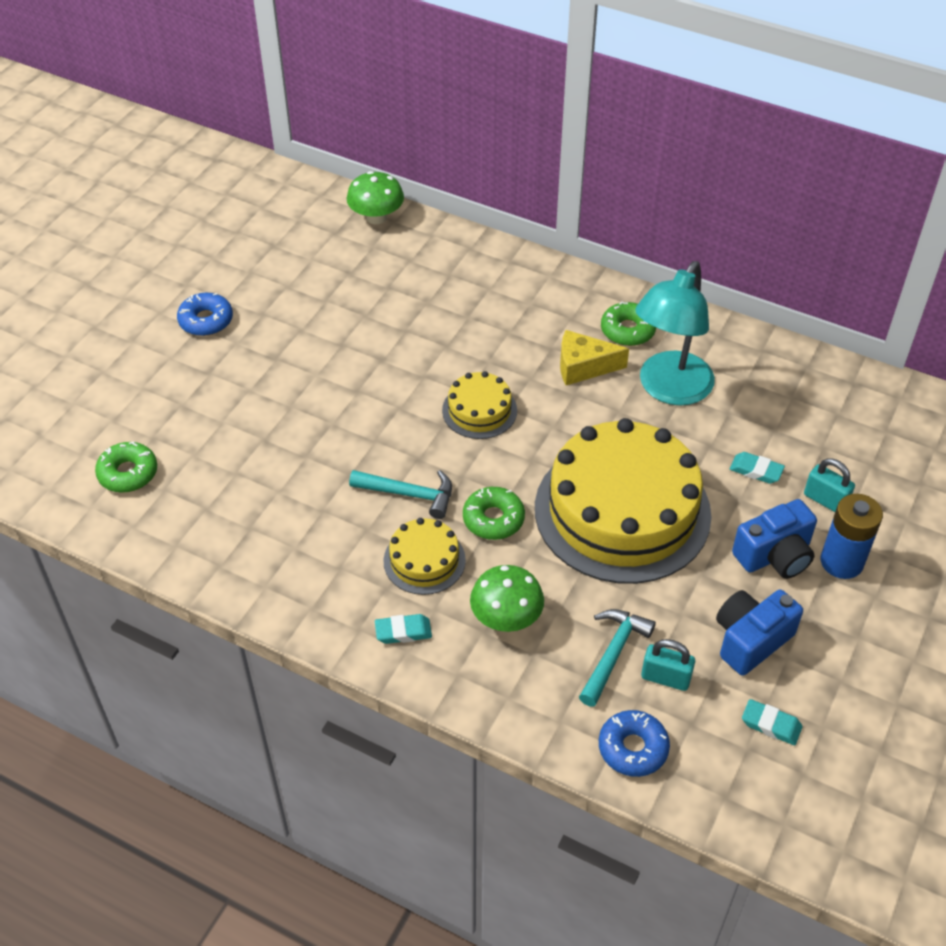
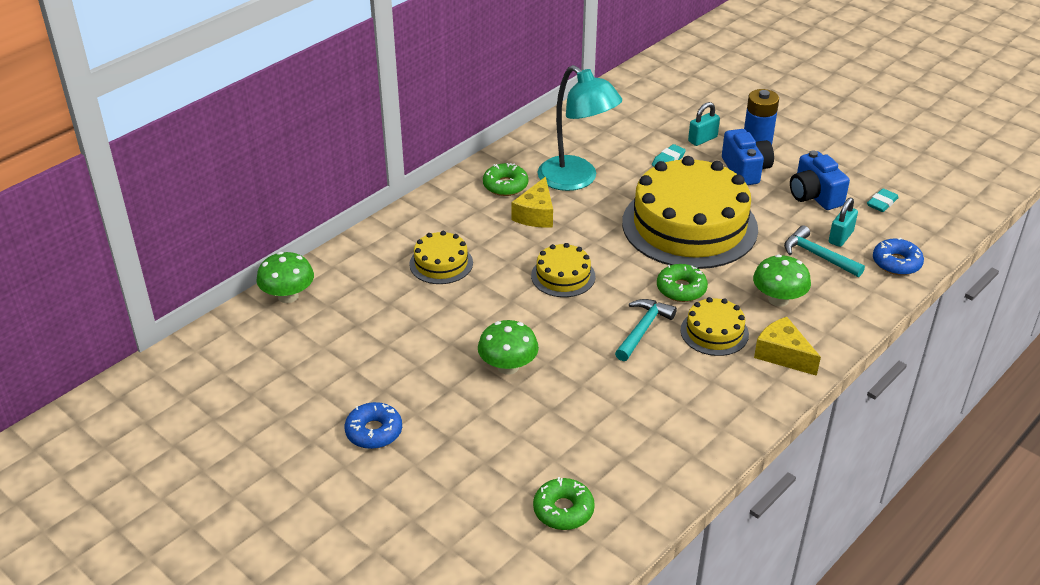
camera: 75 degrees left, 10 degrees down
(318, 394) = (508, 366): none -> green mushroom
(403, 631) = (782, 354): turquoise eraser -> yellow cheese
(465, 310) = (441, 263): none -> yellow cake

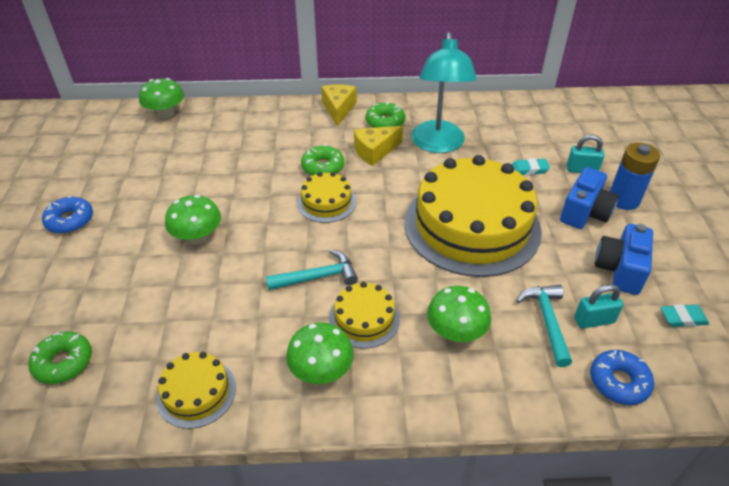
camera: 45 degrees right, 5 degrees up
(441, 263) = (269, 146): yellow cake -> yellow cake (196, 392)
(681, 289) = (391, 268): green donut -> green donut (323, 167)
(737, 380) = (321, 371): none -> green mushroom
(782, 354) = (388, 380): yellow cheese -> yellow cheese (338, 109)

